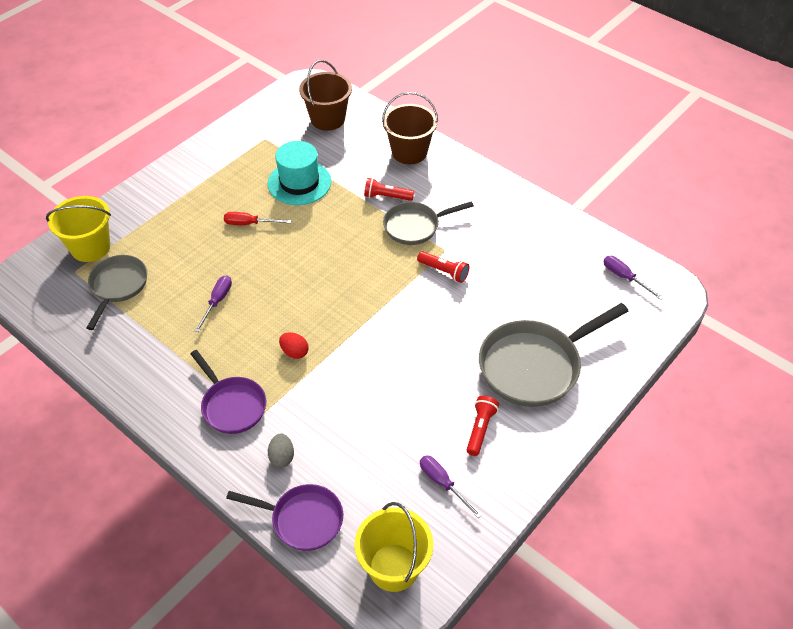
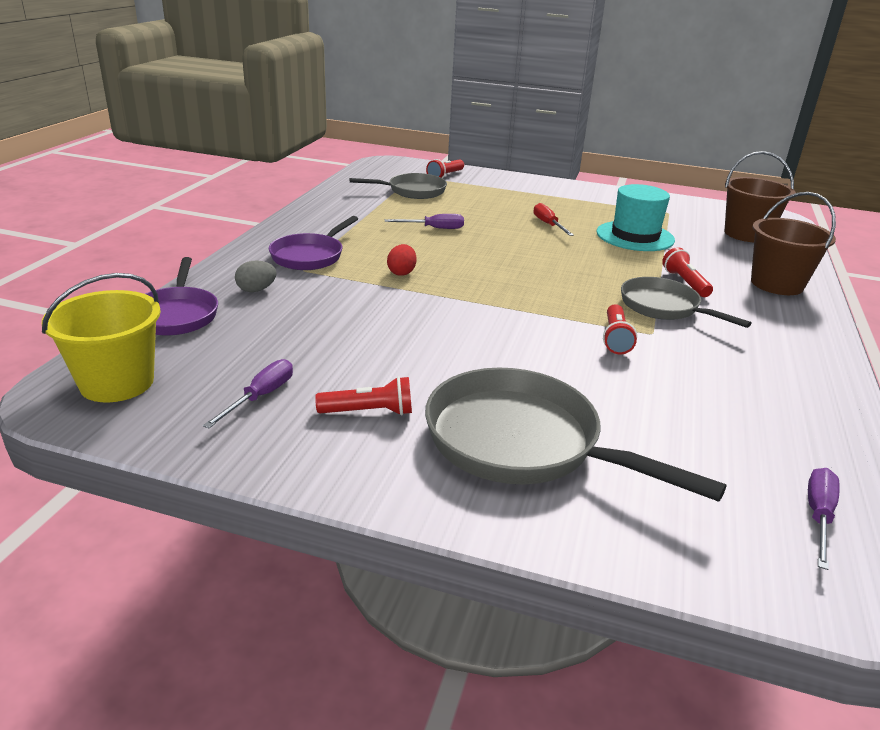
camera: 65 degrees right, 20 degrees down
(90, 247) = (445, 176): yellow bucket -> red flashlight

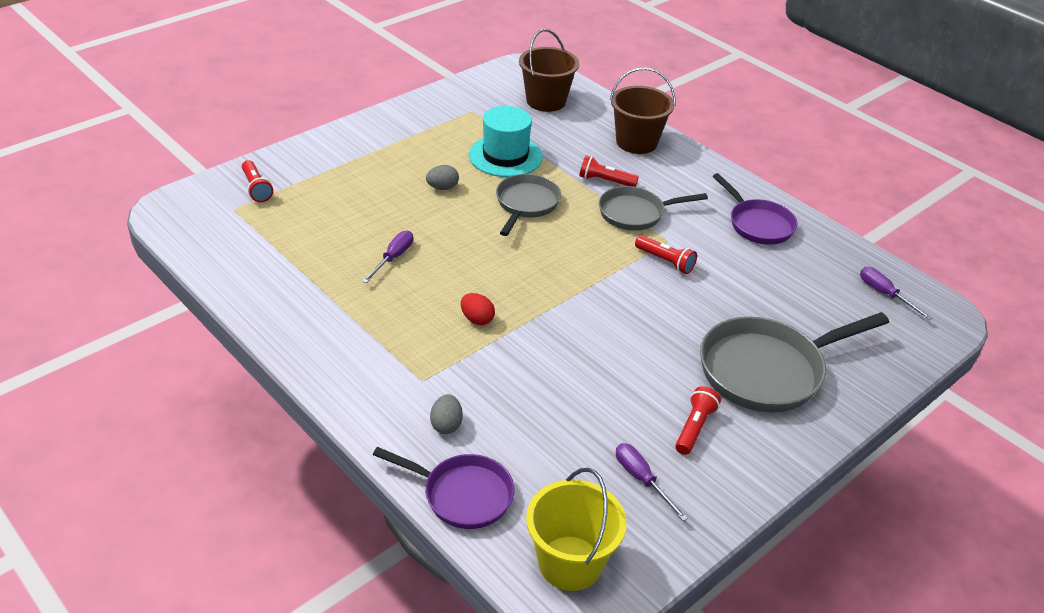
camera: 60 degrees left, 10 degrees up
(310, 256) = (394, 363): purple pan -> purple pan (758, 224)
(413, 191) = (280, 229): grey pan -> grey pan (526, 204)
(548, 225) = (442, 188): red screwdriver -> grey egg

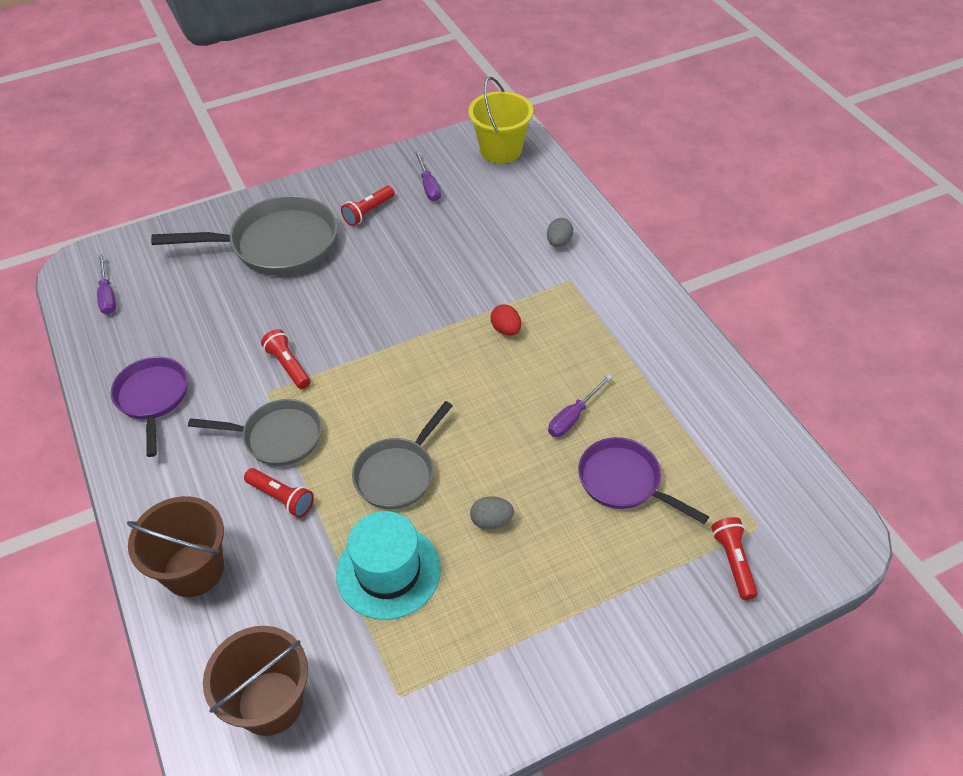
camera: 160 degrees left, 10 degrees up
(462, 495) = (559, 195): purple pan -> purple pan (624, 481)

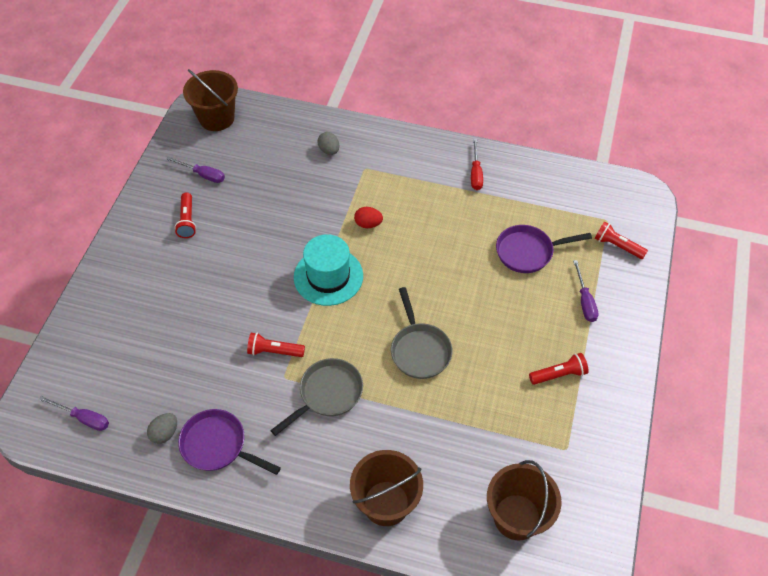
camera: 50 degrees left, 5 degrees up
(277, 244) = (156, 288): grey pan -> none
(281, 498) = (377, 421): red flashlight -> red flashlight (559, 374)
(388, 571) = (483, 401): turquoise hat -> turquoise hat (328, 276)
(491, 521) = (496, 329): grey egg -> grey egg (165, 433)
(501, 150) = (216, 118): yellow bucket -> brown bucket
(573, 416) = (463, 241): purple screwdriver -> purple screwdriver (584, 301)
(673, 367) = (475, 173): none -> red screwdriver

